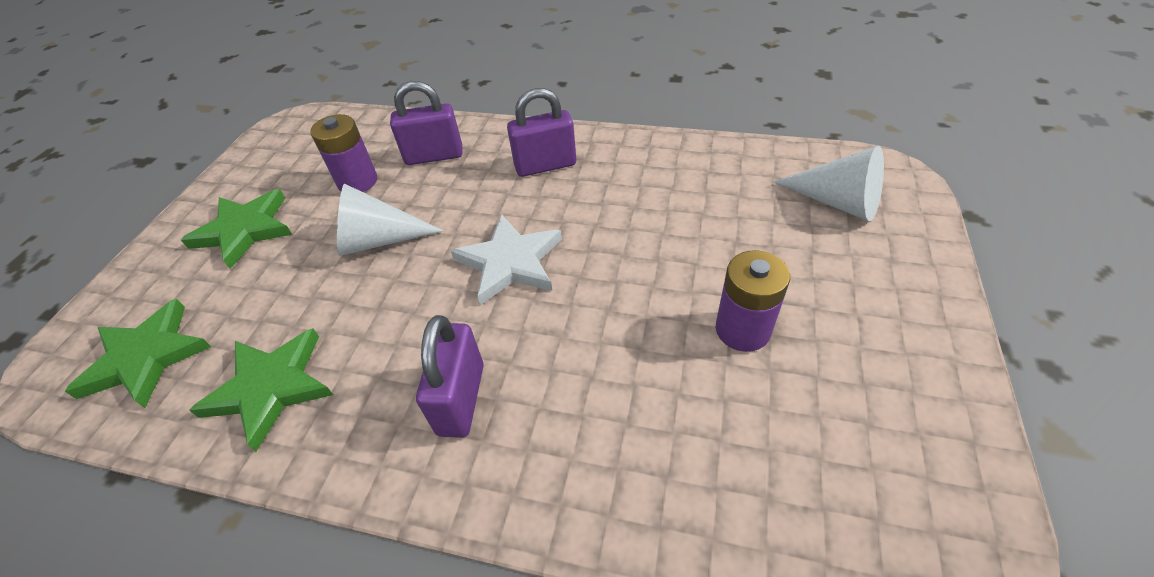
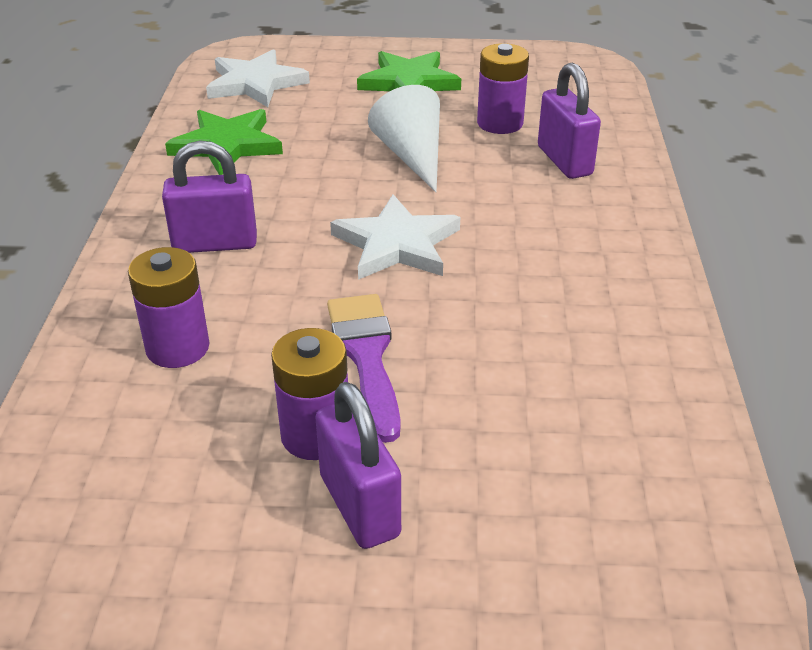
camera: 75 degrees right, 10 degrees down
(146, 357) = (255, 83): green star -> white star
(545, 166) = (579, 245): purple padlock -> purple padlock (359, 506)
(623, 431) = (177, 348): none -> purple battery
(653, 292) = (366, 356): none -> purple brush
(837, 202) = (601, 551): white cone -> none

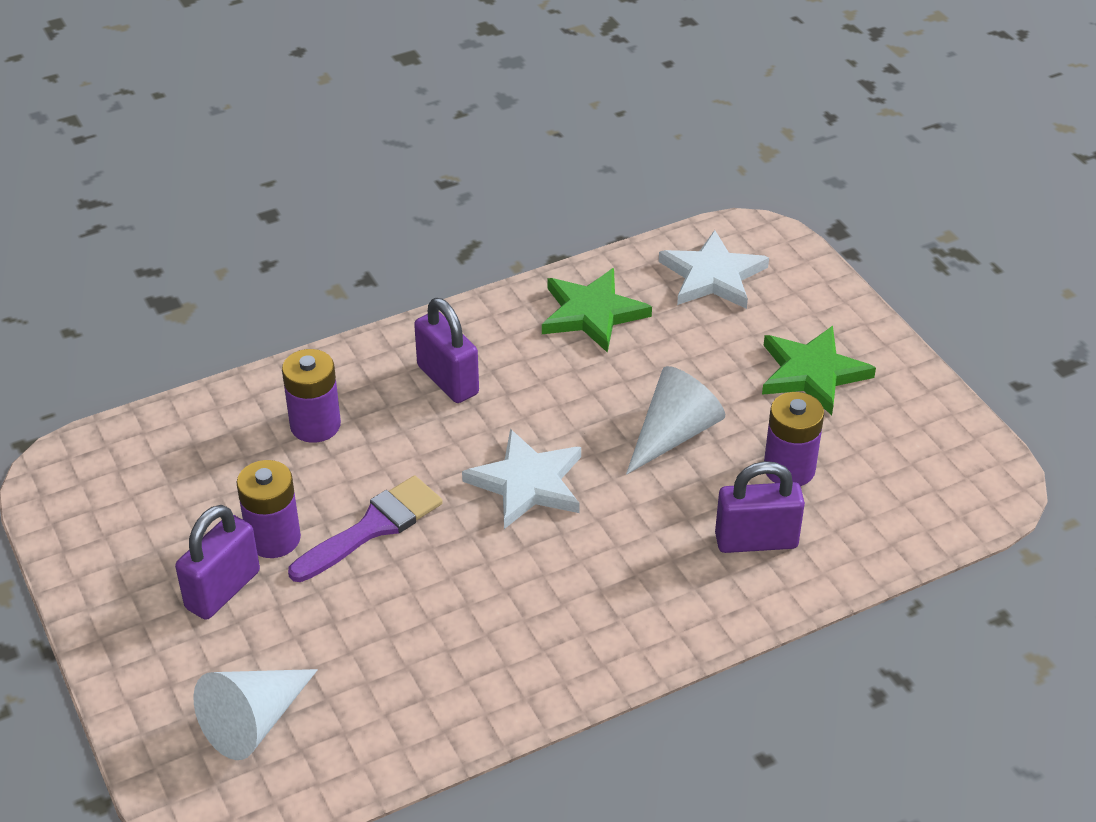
camera: 60 degrees right, 5 degrees up
(564, 161) = (756, 541): purple padlock -> purple padlock turned 45 degrees clockwise
(587, 546) = (254, 722): none -> white cone

